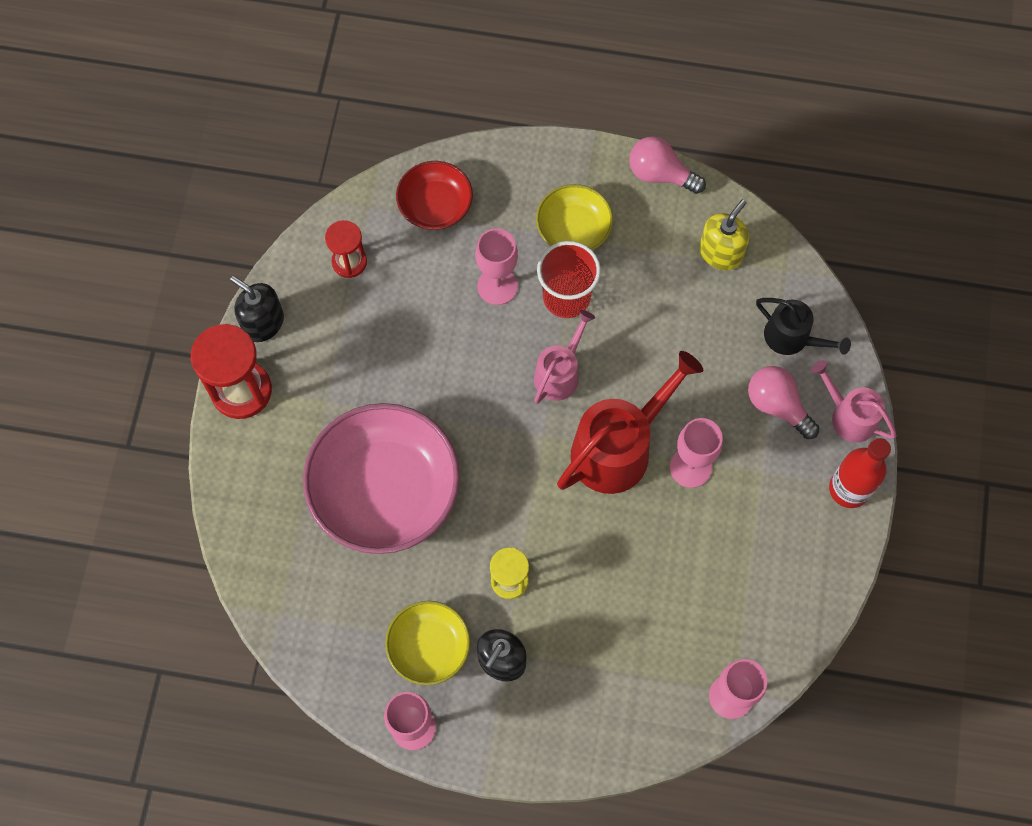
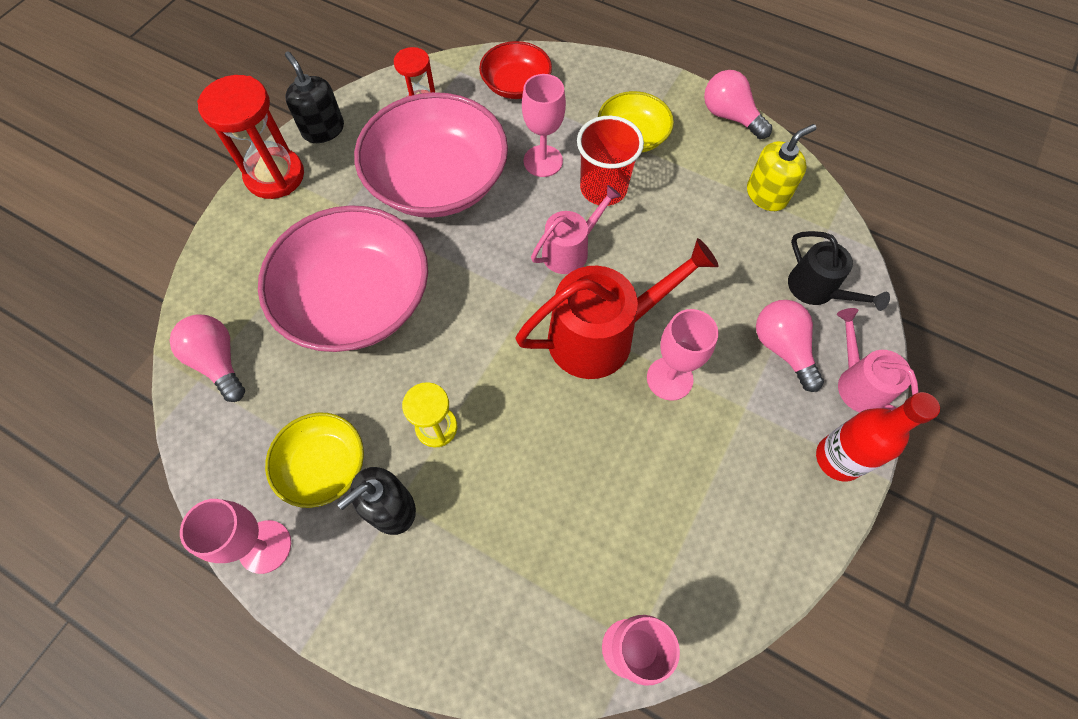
camera: 20 degrees right, 5 degrees down
(289, 591) = (218, 362): none -> pink light bulb
(404, 342) = (438, 181): none -> pink bowl

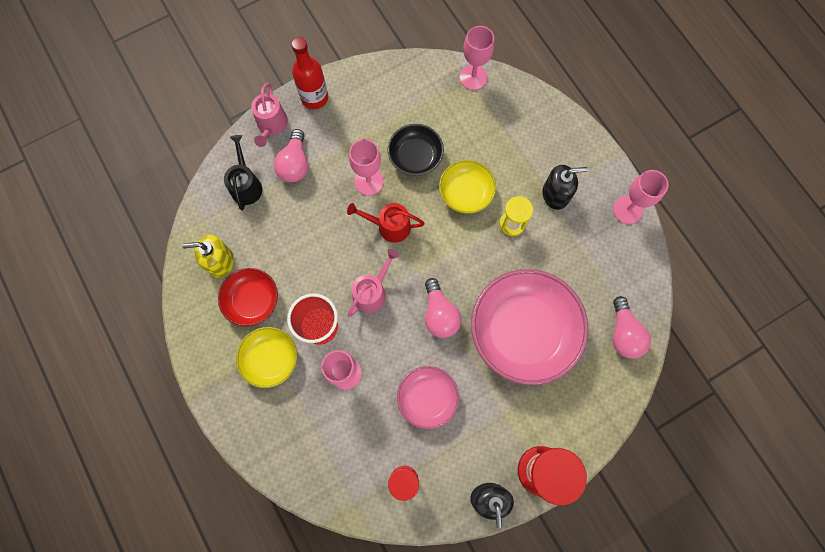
camera: 150 degrees left, 10 degrees up
(323, 466) = (582, 235): yellow bowl -> yellow bowl (466, 193)
(438, 181) = (427, 398): pink bowl -> pink bowl, size x0.53
(516, 85) = (321, 459): red bowl -> red bowl (252, 300)
(570, 250) = (372, 292): pink watering can -> pink watering can turned 135 degrees clockwise
(601, 335) = (390, 226): red watering can -> red watering can, size x0.58
(631, 451) = (415, 156): none -> black bowl
(730, 116) = (191, 336): pink light bulb -> pink light bulb (439, 314)

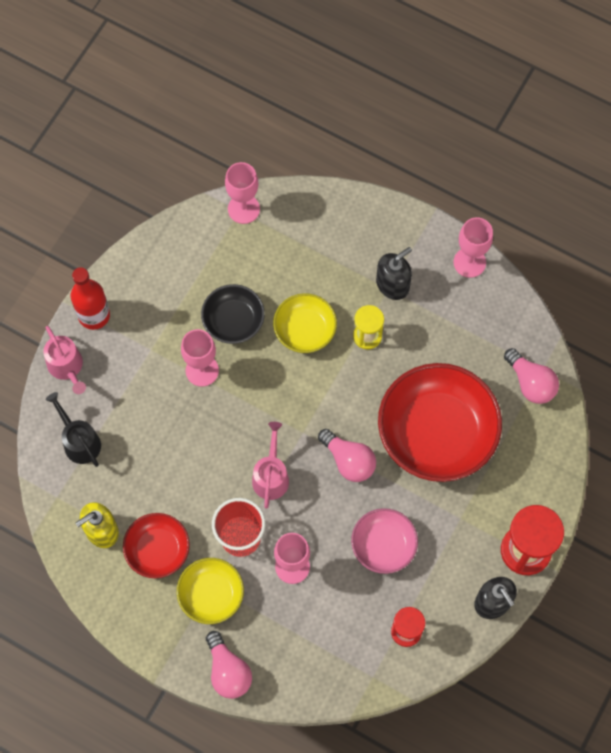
camera: 30 degrees left, 5 degrees down
(295, 164) = (116, 393): pink light bulb -> pink light bulb (228, 671)
(390, 226) = (249, 403): red watering can -> none
(523, 331) = (437, 432): pink bowl -> red bowl

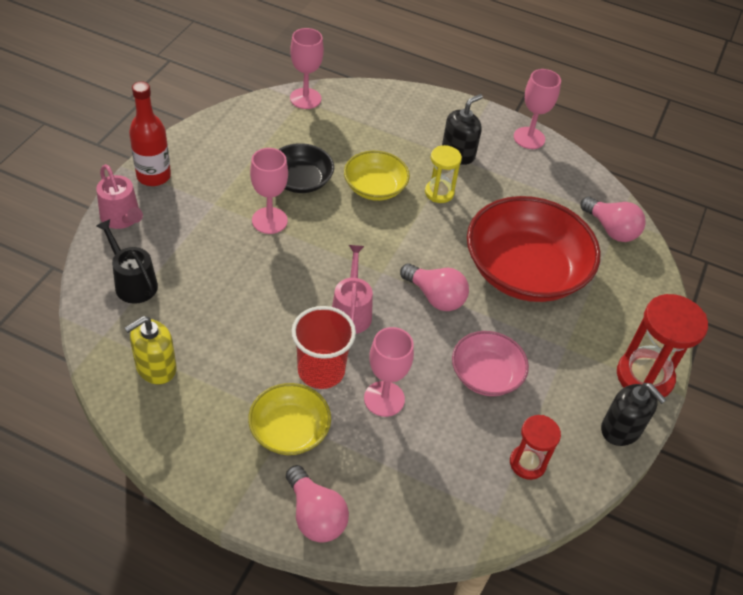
camera: 10 degrees left, 20 degrees down
(157, 550) = (223, 385): red bowl -> none

